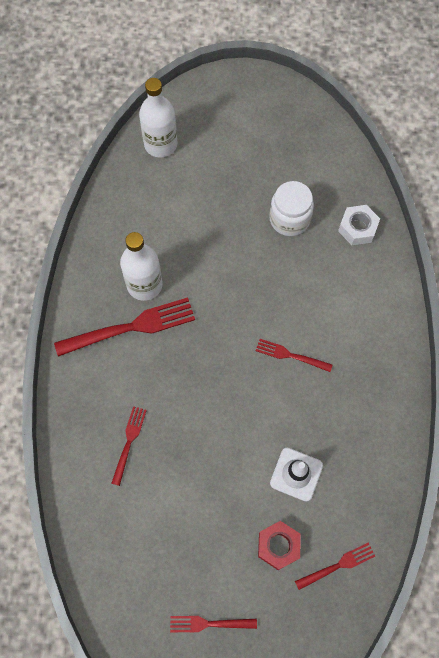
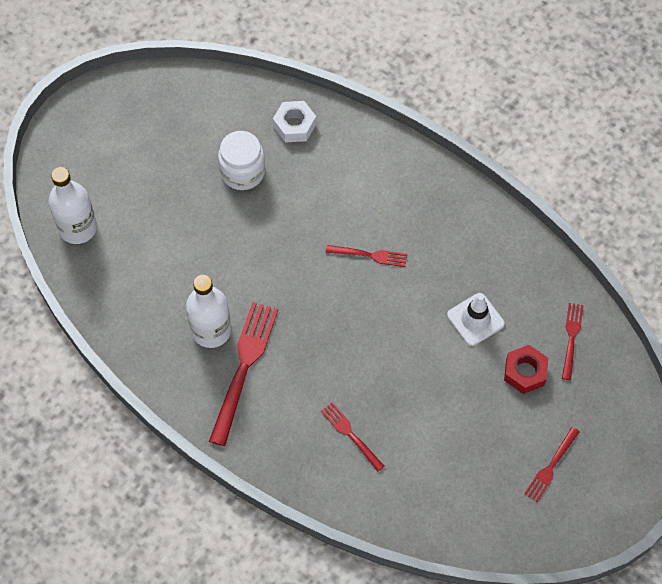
camera: 55 degrees left, 5 degrees down
(290, 355) = (369, 255): red fork -> red fork turned 135 degrees counterclockwise

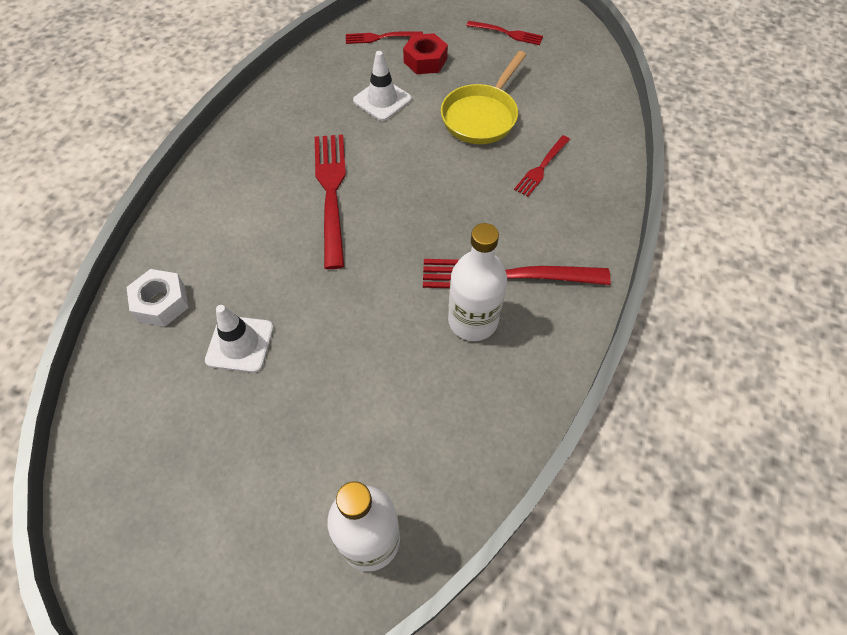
camera: 105 degrees left, 5 degrees down
(242, 172) = (240, 344): white jar -> white traffic cone
(369, 255) = (331, 193): red fork -> red fork, size x1.85
(431, 402) = (481, 116): none -> yellow pan

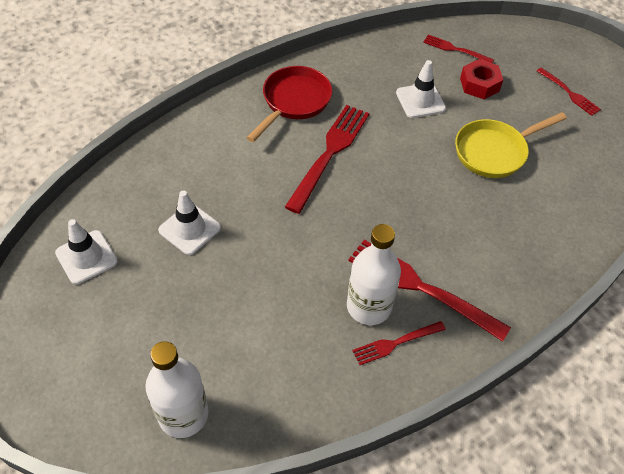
camera: 30 degrees right, 5 degrees down
(143, 439) = (86, 257): none -> white traffic cone
(161, 302) = (158, 172): white nut -> none
(259, 159) = (294, 102): none -> red pan
(541, 167) = (515, 218): red fork -> red fork (396, 343)

